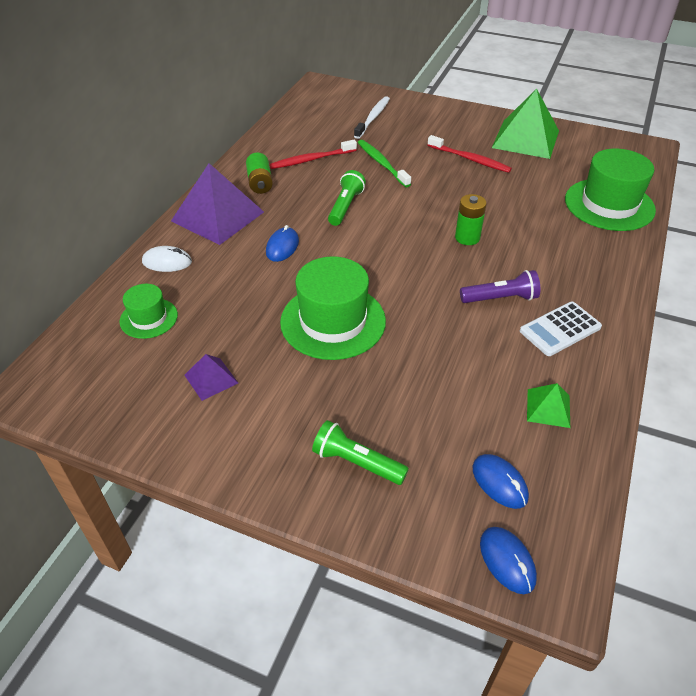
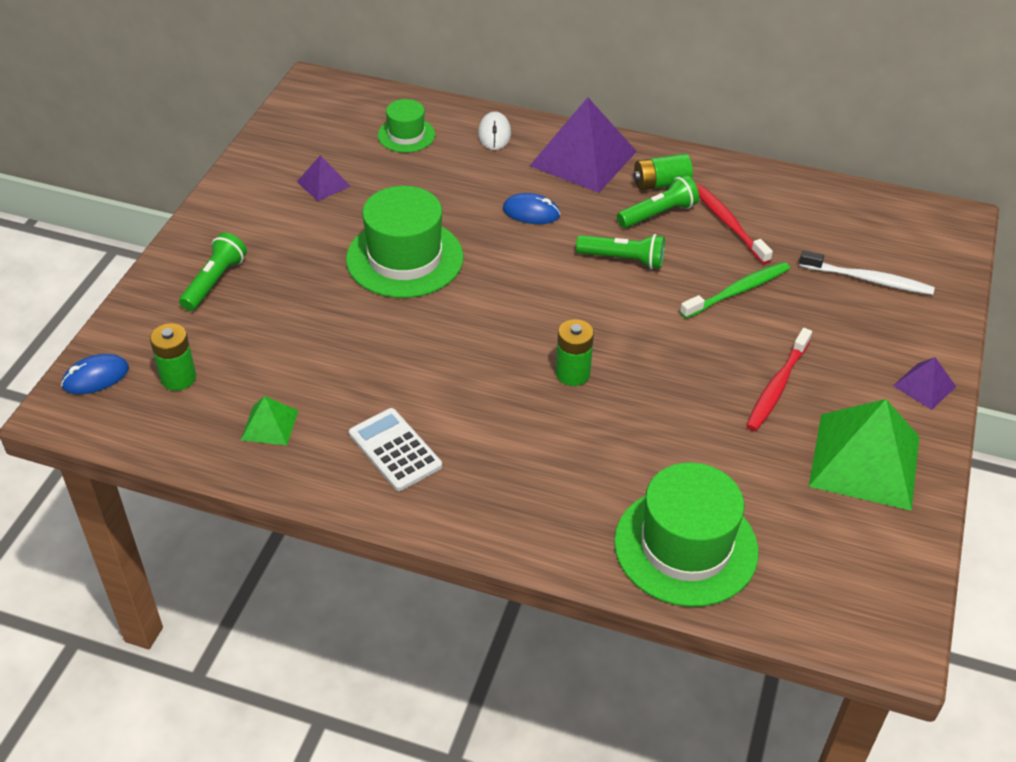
camera: 85 degrees right, 0 degrees up
(295, 187) = (658, 214): none -> green flashlight
(464, 113) = (924, 386): none -> purple pyramid
(499, 483) = (178, 378): blue mouse -> green battery
(500, 298) = (450, 398): purple flashlight -> none

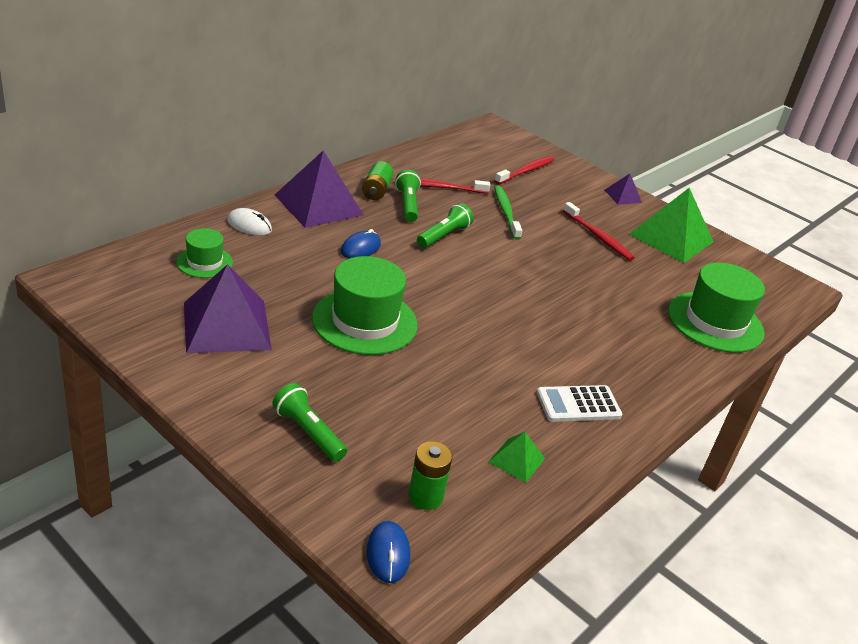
camera: 70 degrees left, 10 degrees down
(323, 184) = (226, 325): purple pyramid -> purple pyramid, size x2.09
(572, 374) = (544, 300): green battery -> none
(868, 280) = (526, 171): white toothbrush -> red toothbrush

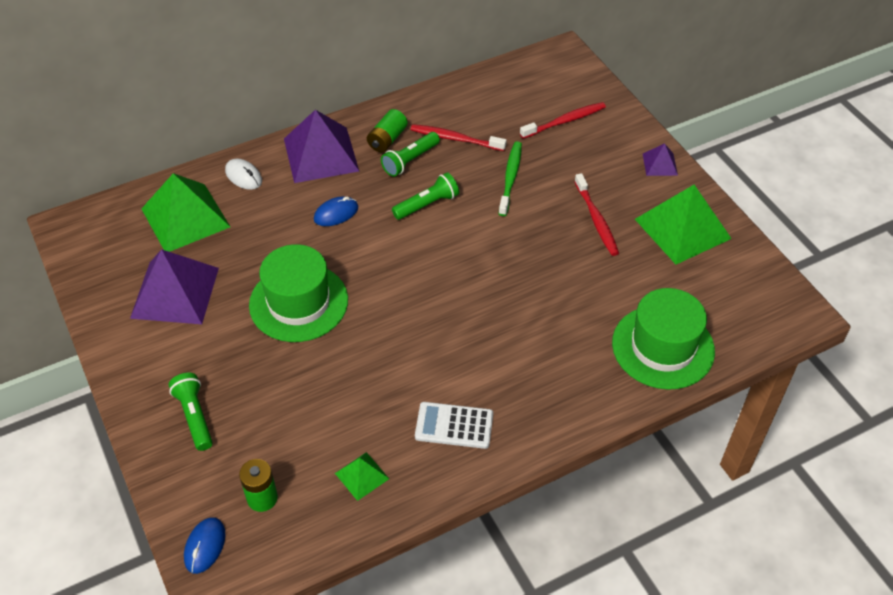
camera: 25 degrees right, 15 degrees up
(204, 262) = (185, 217): green hat -> green pyramid
(407, 205) = (410, 160): green flashlight -> green flashlight turned 150 degrees counterclockwise

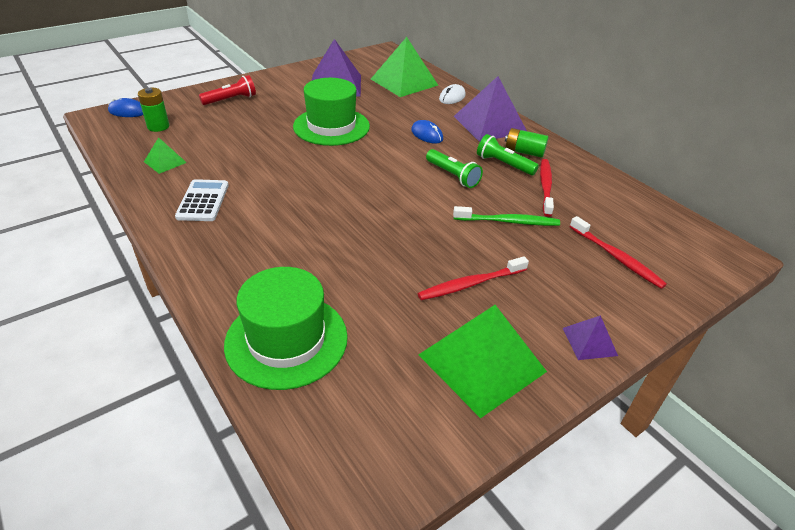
camera: 80 degrees right, 10 degrees down
(194, 416) = (231, 100): green flashlight -> red flashlight

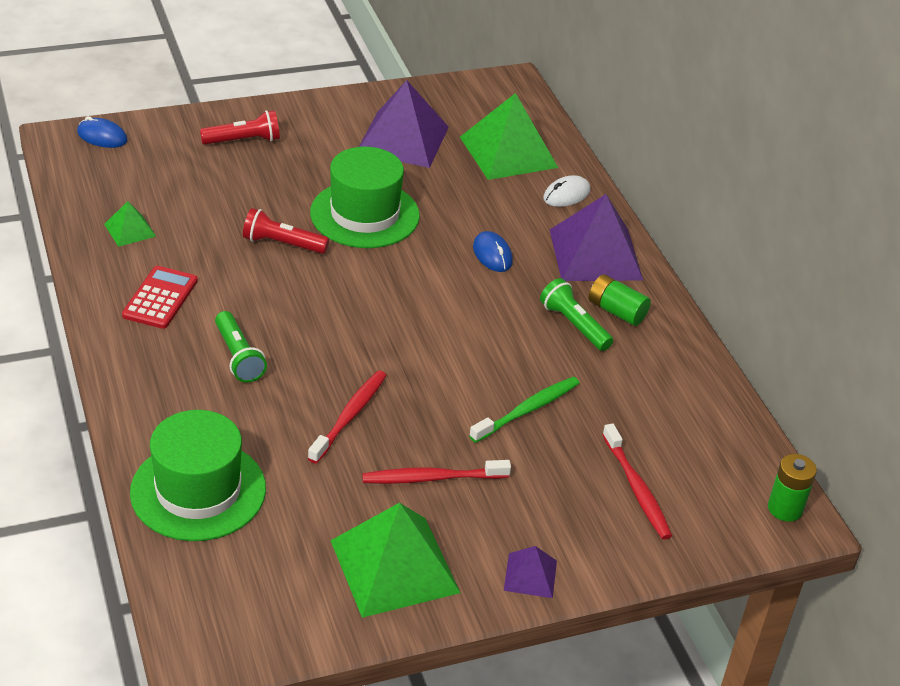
camera: 15 degrees right, 0 degrees up
(158, 126) = (135, 170): green battery -> green battery (785, 508)
(203, 201) = (160, 298): white calculator -> red calculator
(282, 152) = (282, 244): none -> red flashlight
(452, 176) = (492, 328): green flashlight -> green flashlight (238, 357)
(508, 221) = (527, 410): green toothbrush -> green toothbrush turned 60 degrees counterclockwise
(545, 187) = (611, 371): red toothbrush -> red toothbrush (349, 416)

